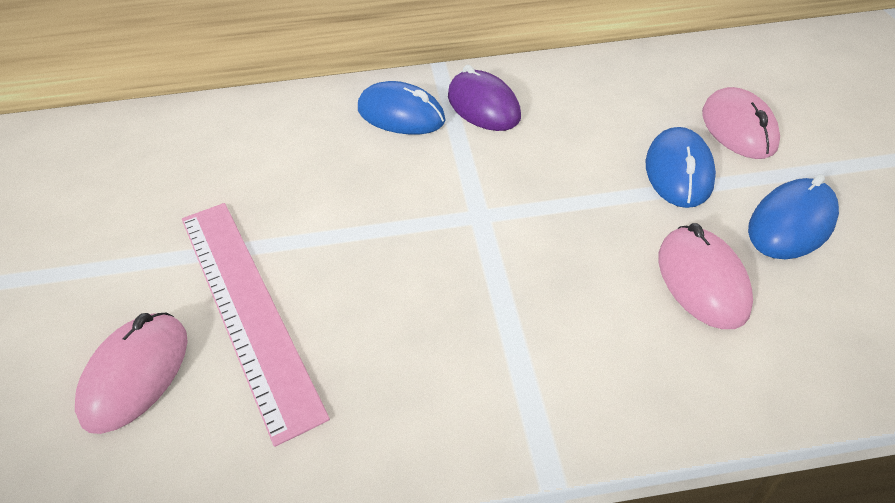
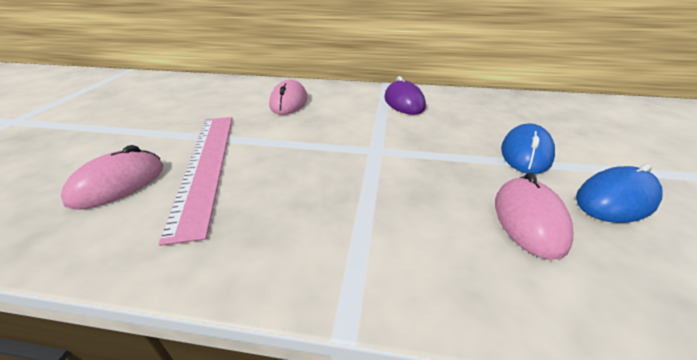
camera: 15 degrees right, 10 degrees down
(401, 115) = (353, 99): blue mouse -> none
(738, 129) = (577, 139): pink mouse -> pink mouse (289, 102)

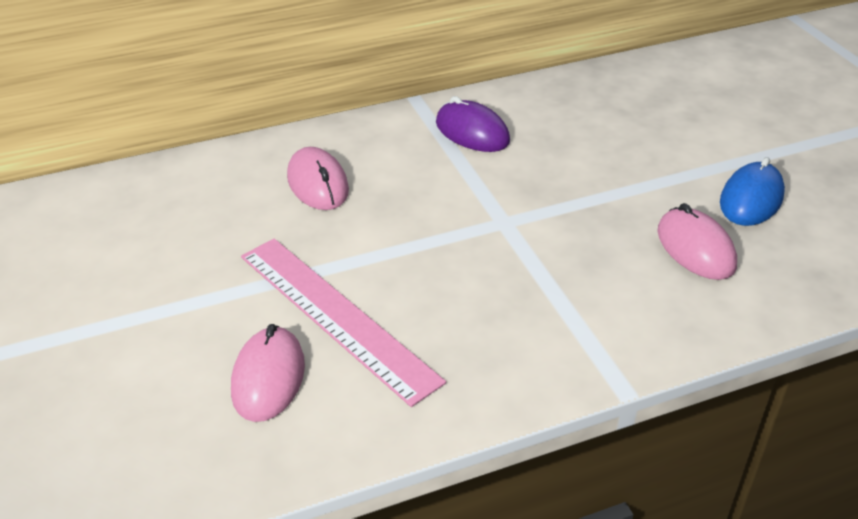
camera: 30 degrees left, 5 degrees up
(525, 153) = (655, 170): blue mouse -> none

